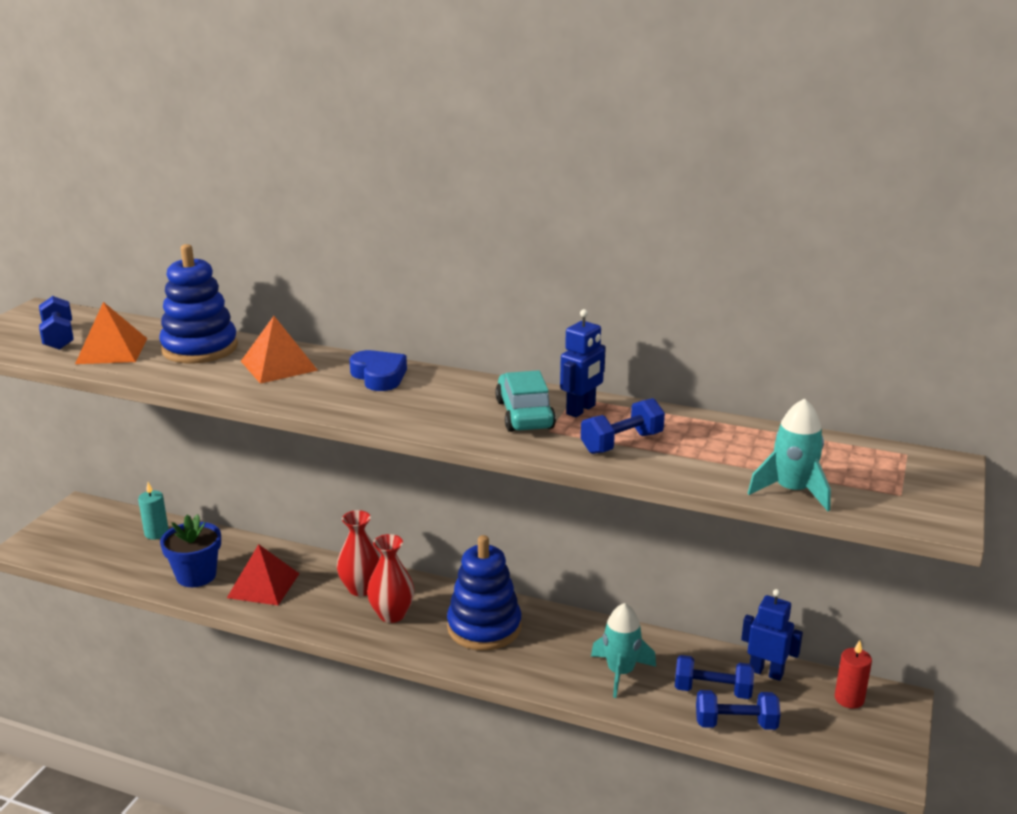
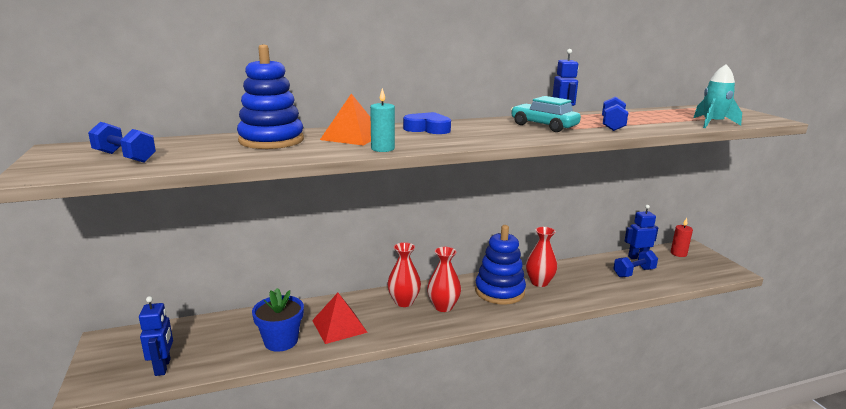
camera: 40 degrees left, 5 degrees down
(86, 555) = (163, 367): none -> blue robot
(111, 351) = (198, 154): orange pyramid -> none
(156, 533) = (206, 330): turquoise candle -> turquoise candle (382, 149)
(553, 640) = (539, 282): none -> red vase
(620, 672) = (590, 282): turquoise rocket -> none
(735, 724) = (664, 281): blue dumbbell -> none

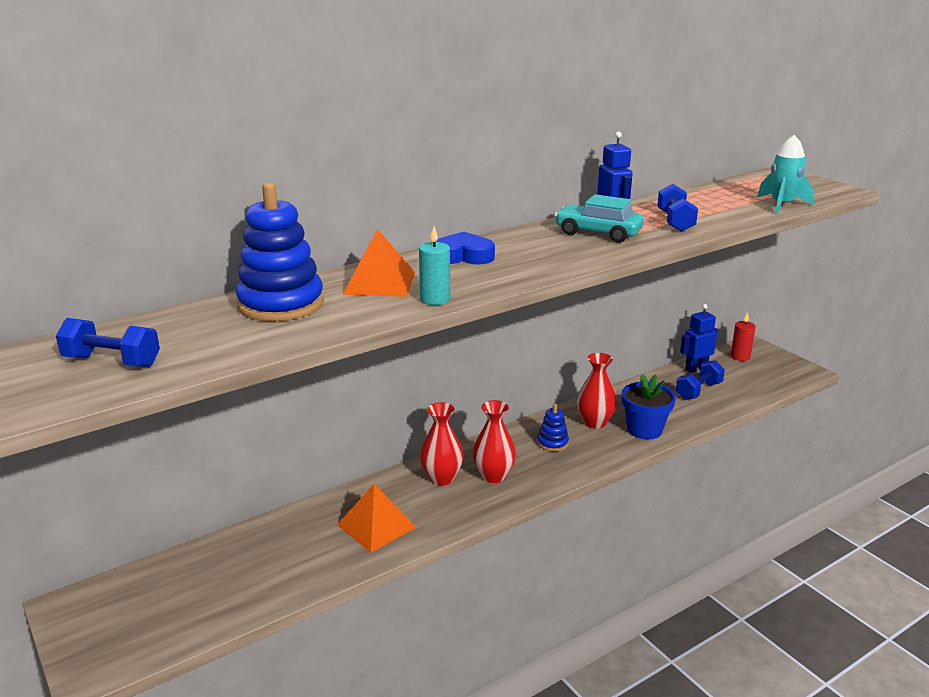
camera: 15 degrees left, 5 degrees up
(163, 367) = (174, 625): blue robot -> none
(281, 341) = (312, 560): blue flower pot -> blue flower pot (644, 430)
(339, 326) = (376, 526): red pyramid -> orange pyramid
(499, 291) = (552, 443): blue stacking toy -> blue stacking toy, size x0.49

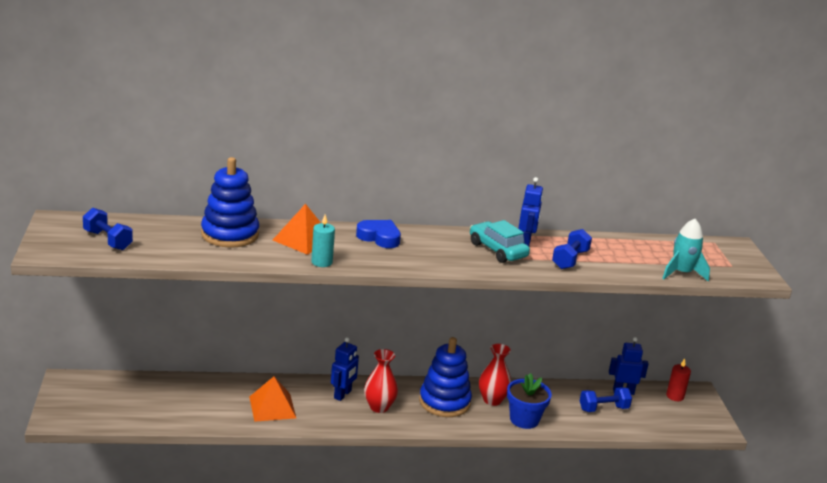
camera: 25 degrees right, 0 degrees up
(441, 478) = (343, 395): red vase -> blue robot
(552, 443) = (444, 402): blue stacking toy -> blue stacking toy, size x2.05

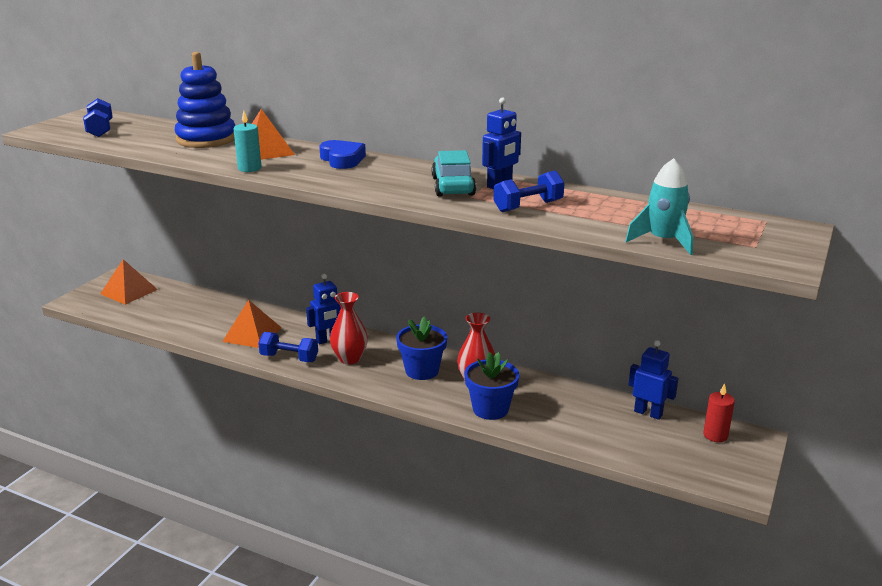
camera: 35 degrees right, 0 degrees up
(98, 394) = (129, 291): none -> orange pyramid
(444, 402) = (422, 371): blue stacking toy -> blue flower pot
(603, 409) = (601, 424): blue dumbbell -> blue dumbbell (289, 358)

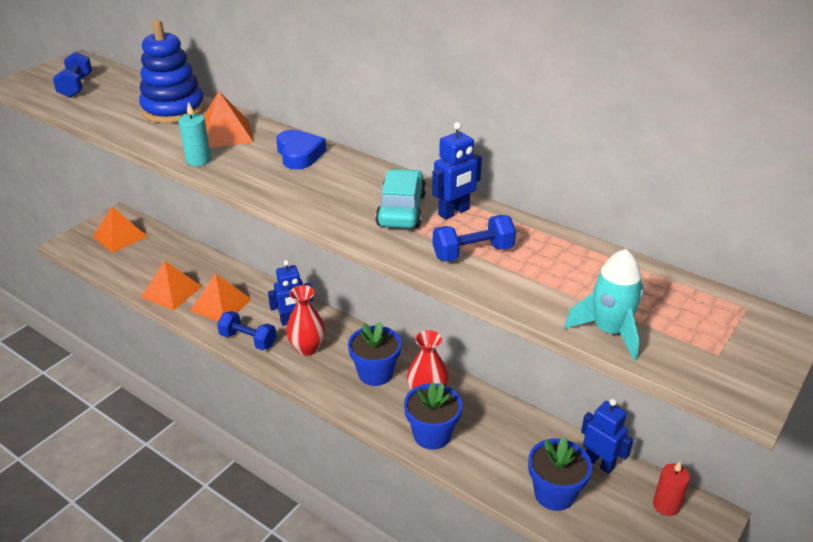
camera: 10 degrees right, 10 degrees up
(198, 329) = (171, 291): none -> orange pyramid
(615, 438) = (554, 493): none -> blue flower pot

